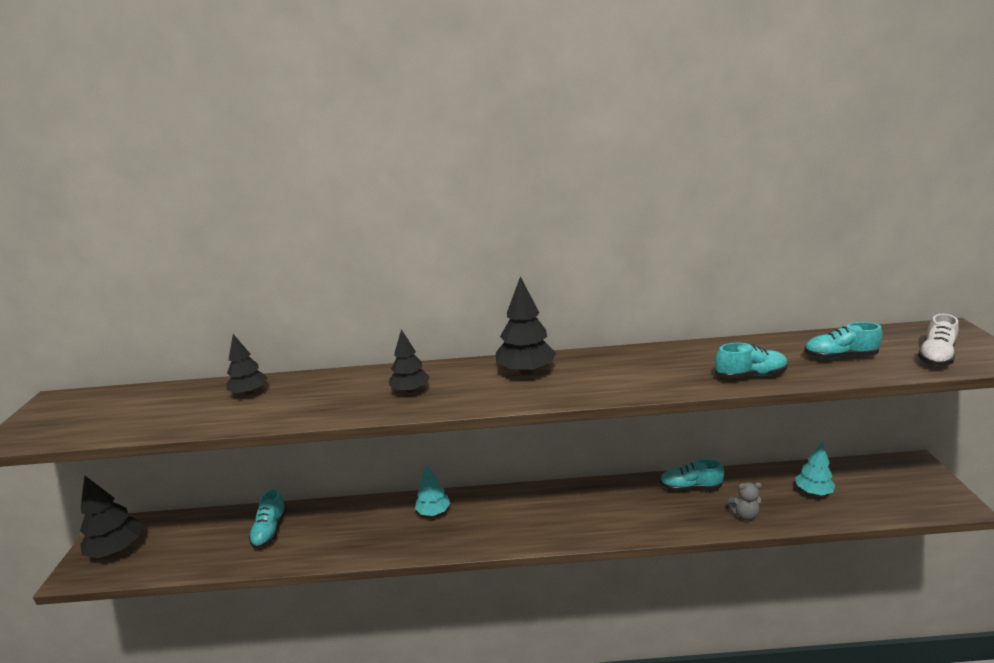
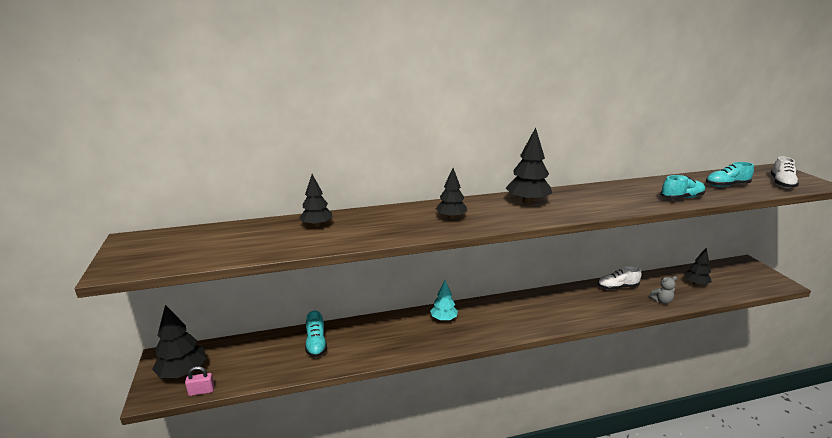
camera: 15 degrees left, 0 degrees up
(123, 576) = (201, 391): none -> pink padlock
(690, 487) = (617, 287): turquoise shoe -> white shoe
(813, 491) = (695, 283): turquoise tree -> black tree

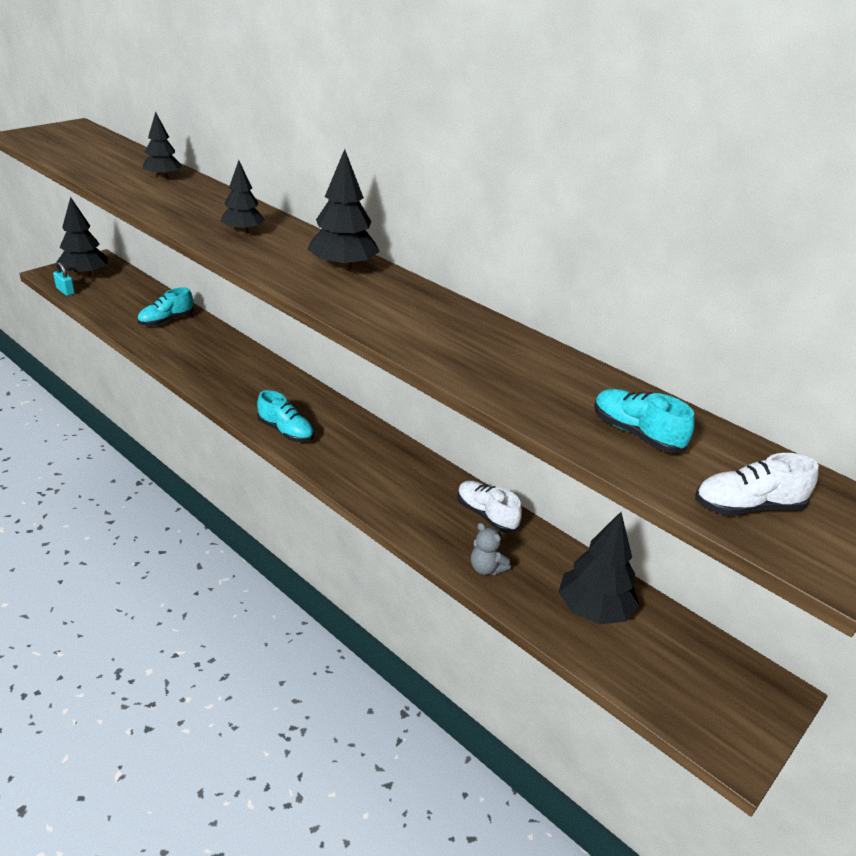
camera: 55 degrees right, 10 degrees up
(201, 391) = (65, 291): pink padlock -> turquoise padlock
(443, 319) = (270, 381): turquoise tree -> none
(681, 198) = (501, 385): turquoise shoe -> turquoise shoe (286, 431)
(695, 283) = (594, 610): black tree -> black tree, size x1.53

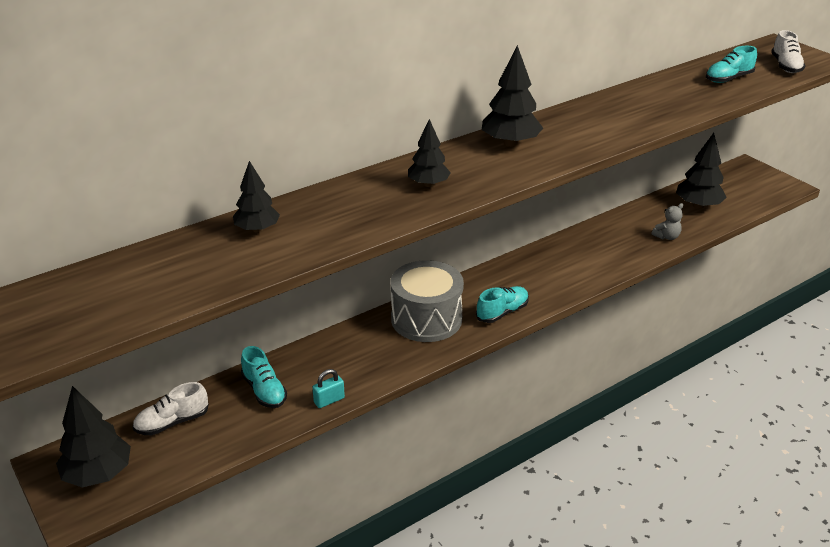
camera: 75 degrees left, 0 degrees up
(65, 291) = (145, 490): turquoise padlock -> turquoise padlock (329, 400)
(269, 387) = (426, 319): none -> grey drum
(486, 515) = (611, 229): white shoe -> white shoe (172, 422)

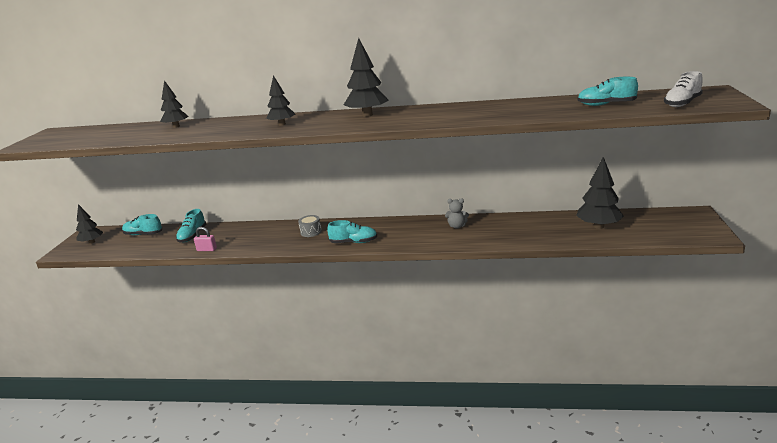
camera: 45 degrees right, 10 degrees down
(98, 474) = (92, 242): black tree -> black tree, size x0.65
(172, 422) = (143, 234): white shoe -> turquoise shoe
(329, 400) = (207, 249): turquoise padlock -> pink padlock
(426, 319) = (311, 232): grey drum -> grey drum, size x0.43
(666, 237) = (536, 237): grey teddy bear -> grey teddy bear (457, 226)

